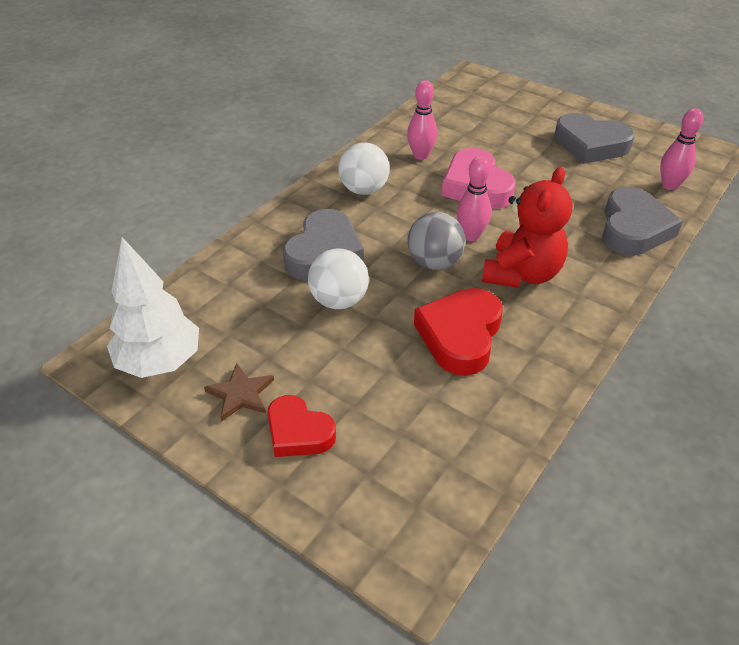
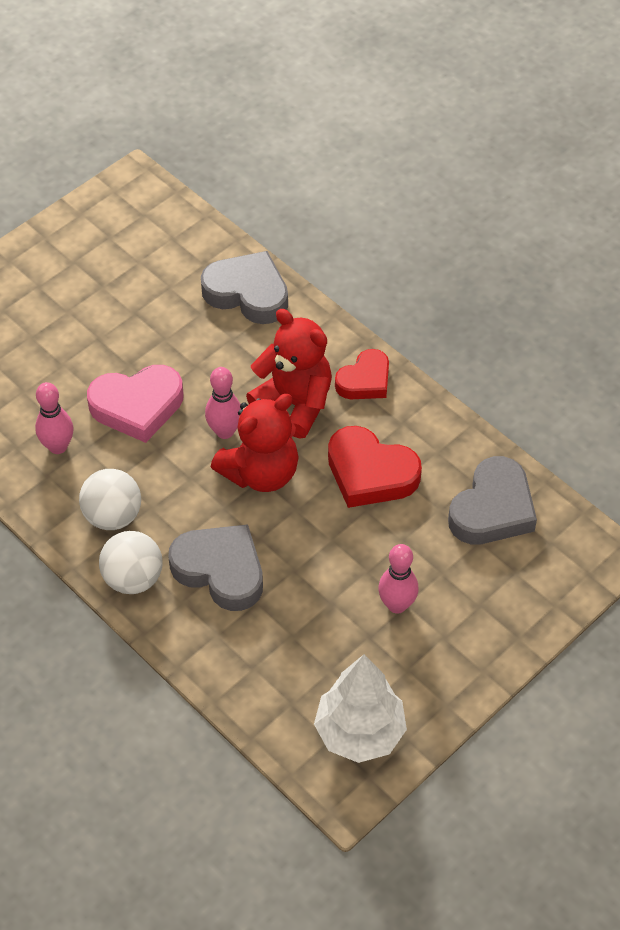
camera: 80 degrees left, 10 degrees up
(240, 394) = (413, 662): brown star -> none
(298, 432) = (465, 618): red heart -> red heart (365, 380)
(339, 301) = (301, 566): white ball -> white ball (133, 578)
(434, 263) = (261, 473): grey ball -> red teddy bear
(590, 145) = (87, 279): grey heart -> grey heart (492, 509)
(669, 185) = (184, 238): pink bowling pin -> pink bowling pin (397, 605)

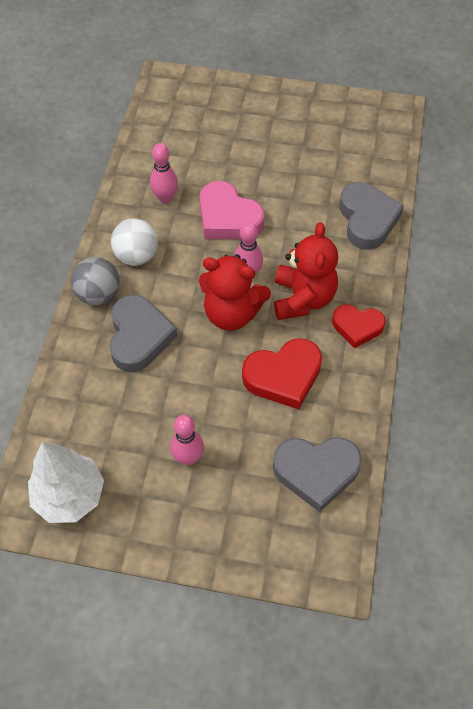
camera: 55 degrees right, 5 degrees up
(133, 578) = (99, 294): white ball -> grey ball
(370, 473) = (283, 376): red heart -> red heart turned 105 degrees counterclockwise

